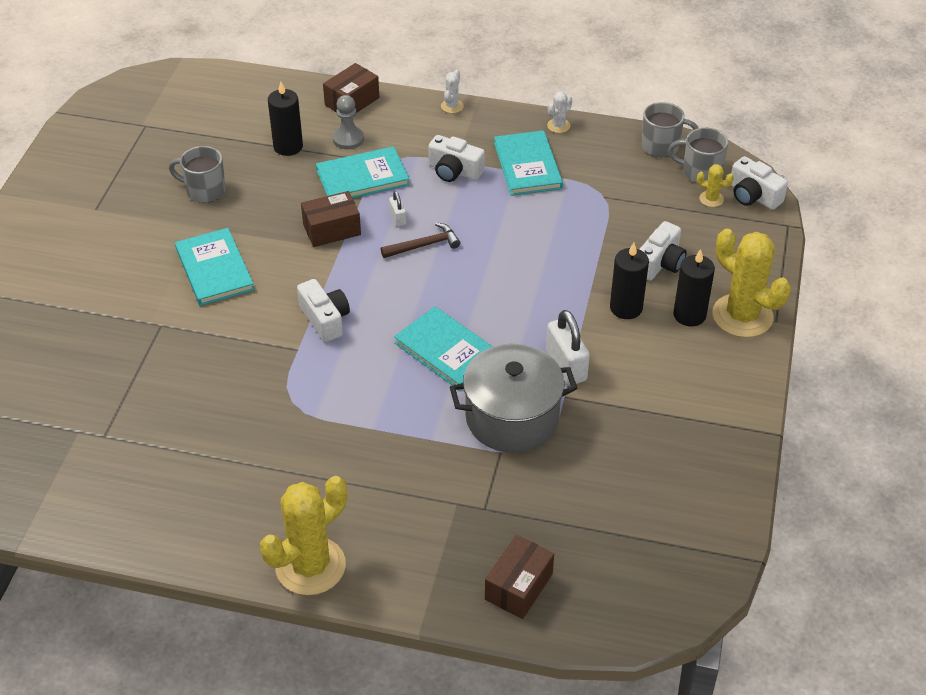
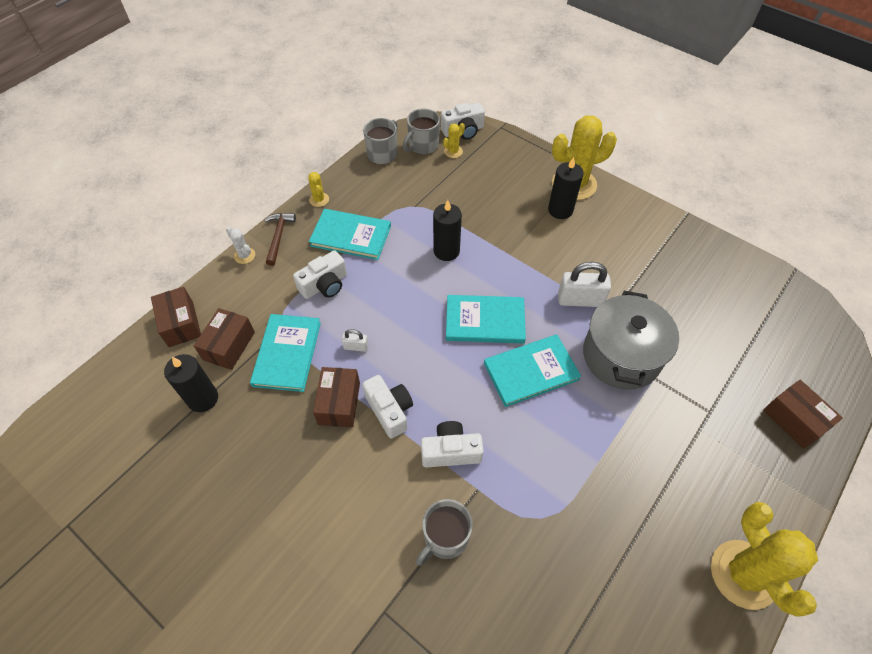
camera: 65 degrees left, 10 degrees up
(204, 190) = (212, 498): grey mug -> grey mug (445, 538)
(214, 269) = (332, 528): turquoise book -> turquoise book (485, 321)
(348, 139) = (229, 346): grey pawn -> brown box
(424, 245) = (400, 340): brown hammer -> brown hammer (278, 237)
(558, 126) = (319, 200): white cactus -> yellow cactus
(626, 308) = (537, 241): black candle -> black candle (446, 251)
(660, 263) = (502, 204): white camera -> white camera (389, 410)

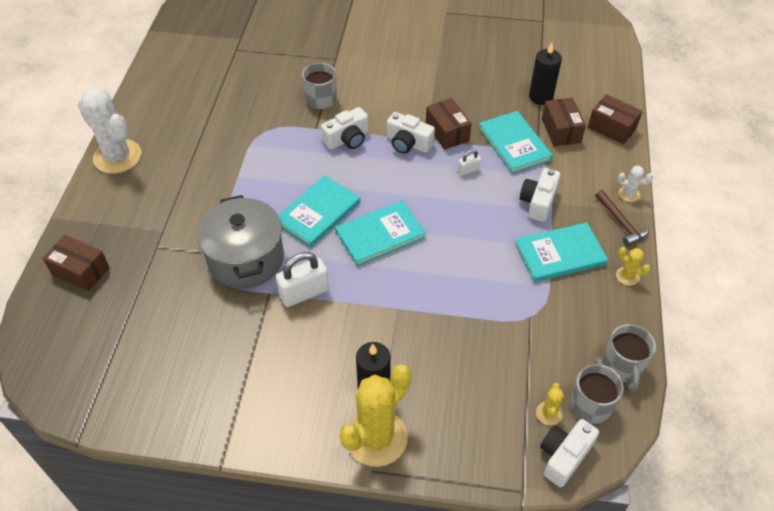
camera: 150 degrees right, 5 degrees down
(446, 251) = (460, 282): black candle -> none
(743, 574) = (117, 157): yellow cactus -> white cactus

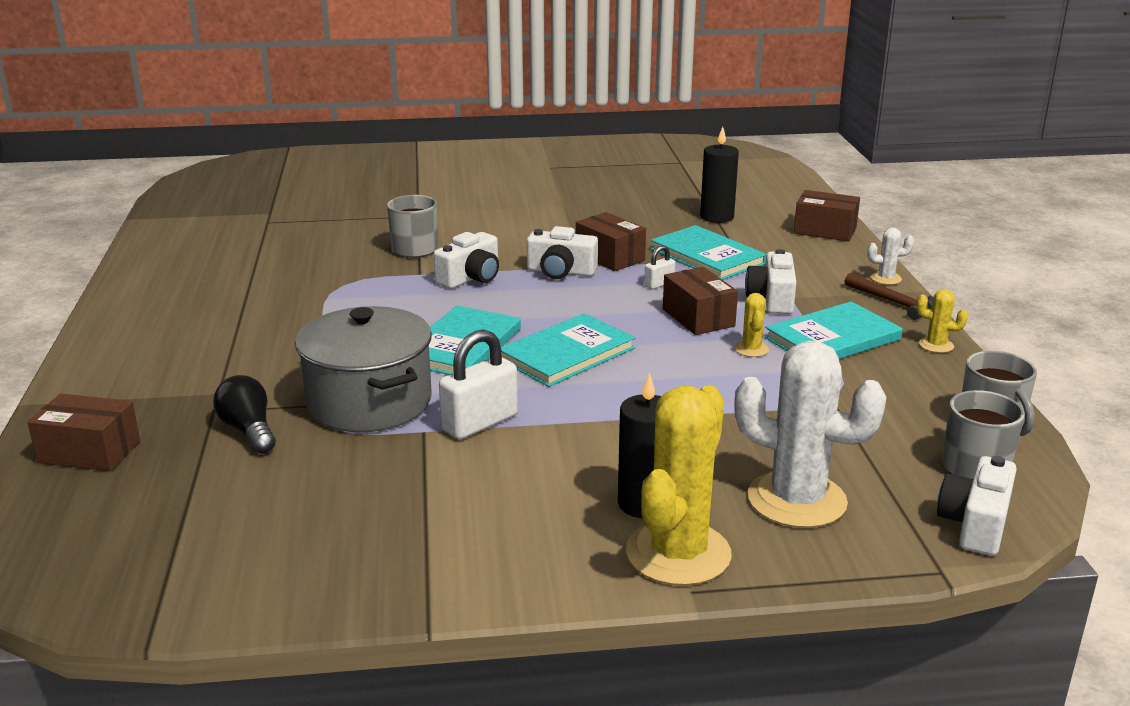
camera: 15 degrees left, 25 degrees down
(117, 157) = (115, 332): white cactus -> white cactus (797, 500)
(171, 270) = (249, 430): none -> black light bulb
(549, 413) = (922, 485): yellow cactus -> yellow cactus (751, 349)
(561, 130) = (761, 239): brown box -> brown box (698, 318)

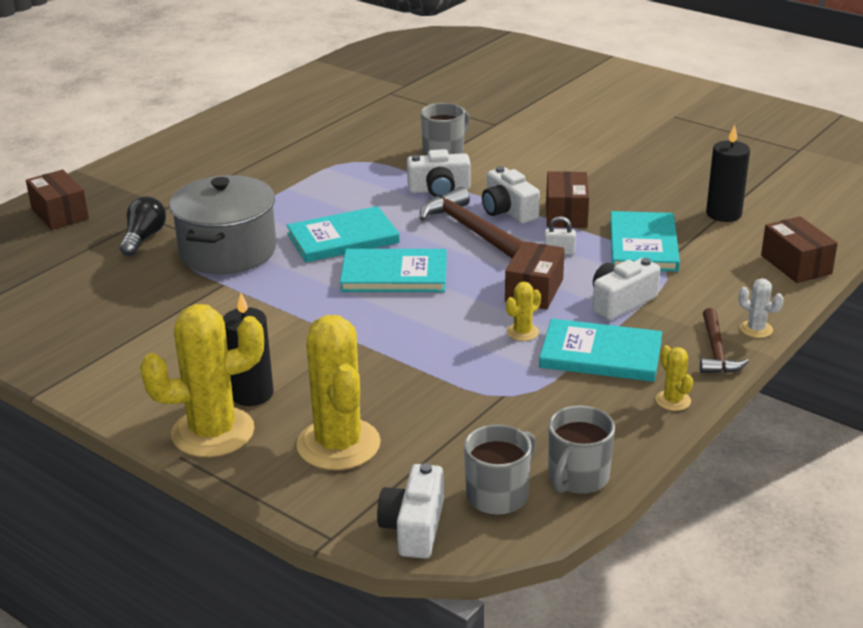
camera: 45 degrees right, 5 degrees up
(480, 423) = (260, 295): white padlock -> none
(560, 296) = (471, 230): none -> brown hammer
(797, 500) = (338, 444): white cactus -> yellow cactus
(975, 524) = (414, 527): white camera -> white camera turned 60 degrees counterclockwise

